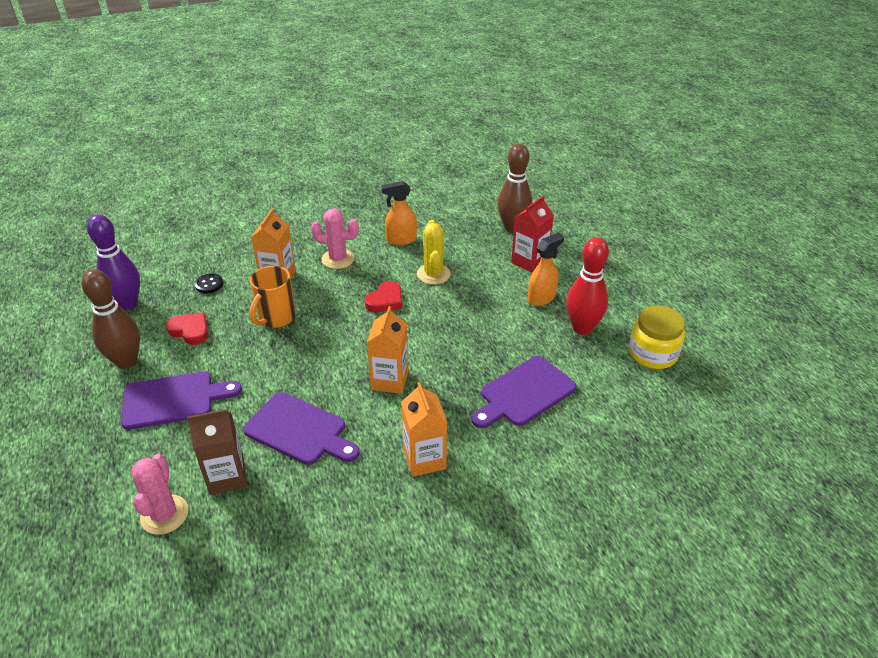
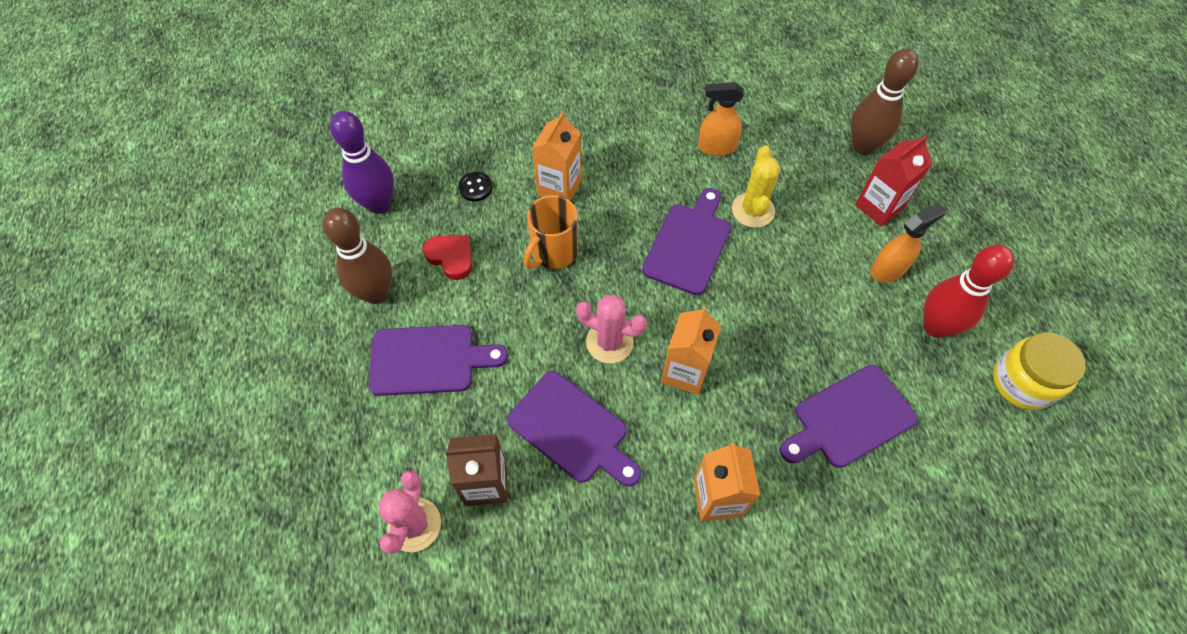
camera: 10 degrees right, 20 degrees up
(338, 259) = (634, 168): pink cactus -> pink cactus (609, 342)
(385, 300) = (689, 244): red heart -> purple cutting board

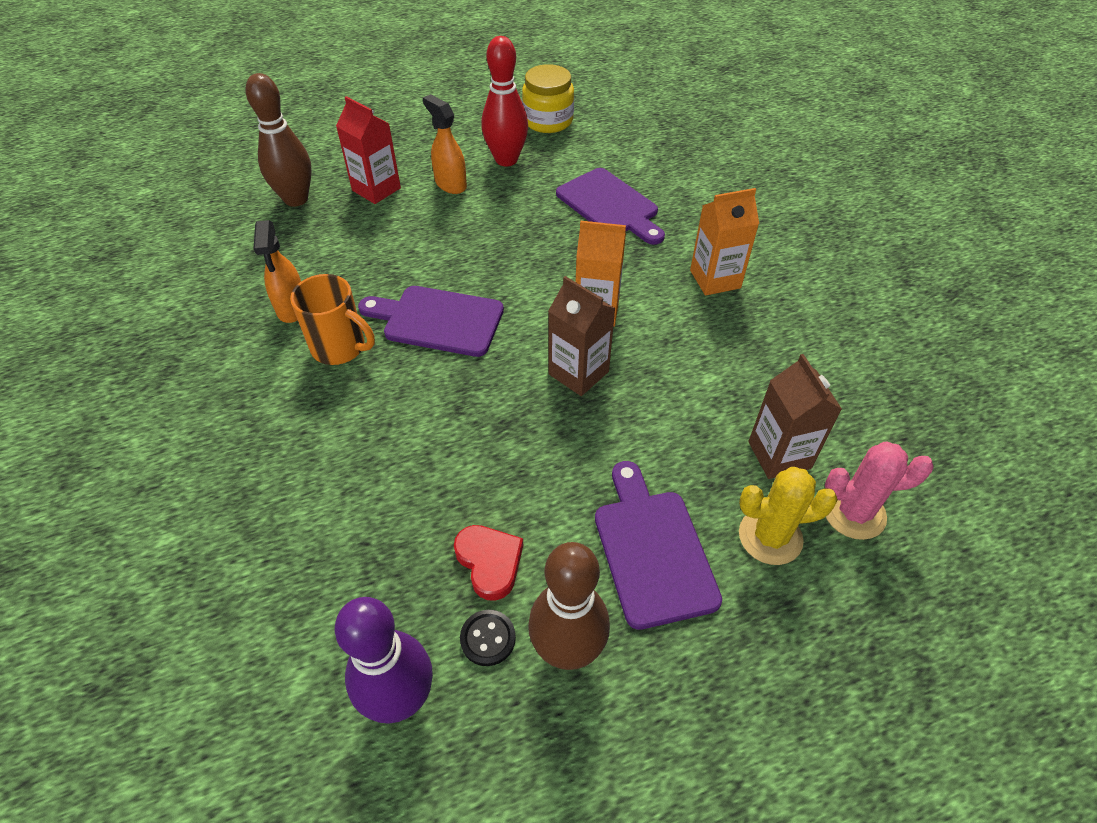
camera: 100 degrees left, 10 degrees down
(451, 257) = (489, 562): red heart -> red heart turned 120 degrees clockwise
(475, 187) = (361, 559): black button -> black button (488, 638)
(553, 252) = (465, 444): orange mug -> orange mug (340, 348)
(559, 187) = (358, 454): orange carton -> none
(572, 430) = (691, 390): purple cutting board -> none
(609, 342) = (578, 373): pink cactus -> brown carton
(753, 210) = (386, 273): yellow cactus -> yellow cactus (770, 537)

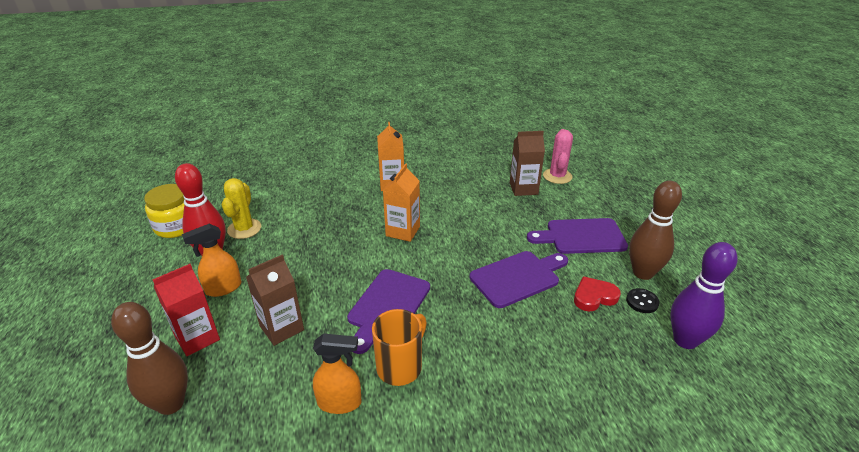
camera: 80 degrees left, 15 degrees down
(578, 373) = (455, 245): brown carton -> brown carton (281, 328)
(610, 206) = (302, 211): purple cutting board -> purple cutting board (518, 277)
(770, 537) = (571, 200): yellow cactus -> yellow cactus (244, 229)

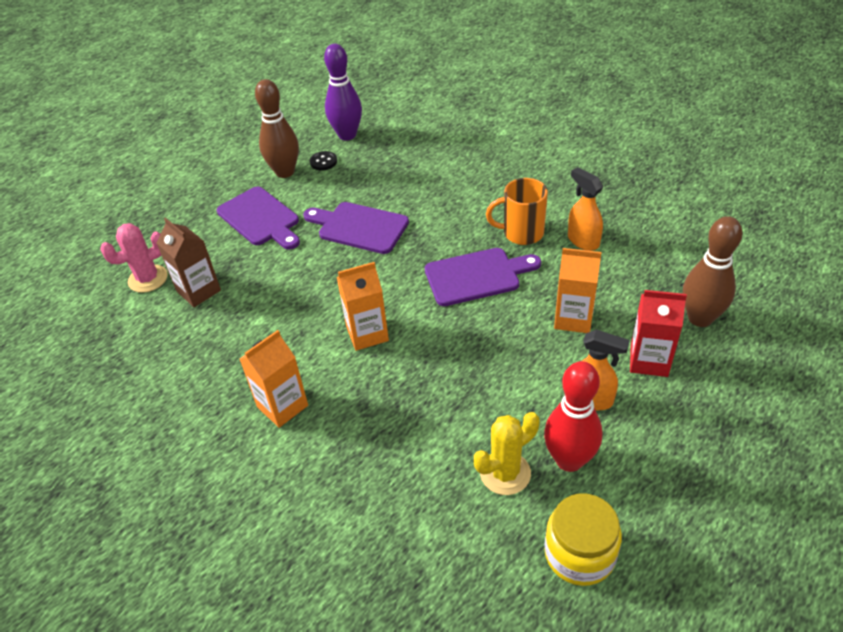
camera: 125 degrees left, 10 degrees up
(281, 328) = (573, 318): brown carton -> orange carton
(594, 297) = (341, 183): red heart -> none

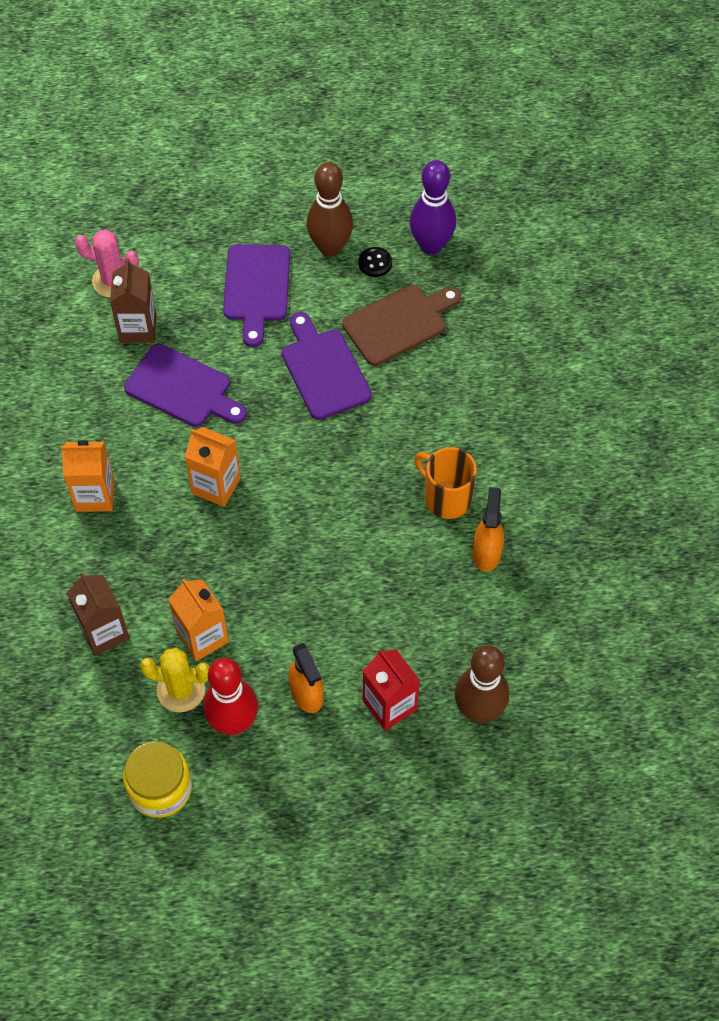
camera: 40 degrees right, 15 degrees up
(376, 177) = (399, 323): none -> brown cutting board
(399, 486) = (104, 632): none -> brown carton
(477, 276) = (358, 508): purple cutting board -> purple cutting board (182, 388)
(573, 318) = (382, 617): orange carton -> orange carton (202, 637)

